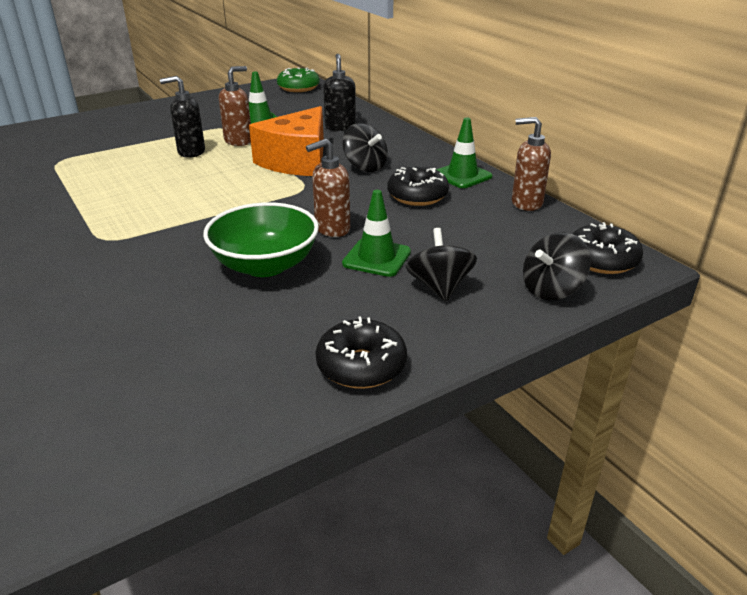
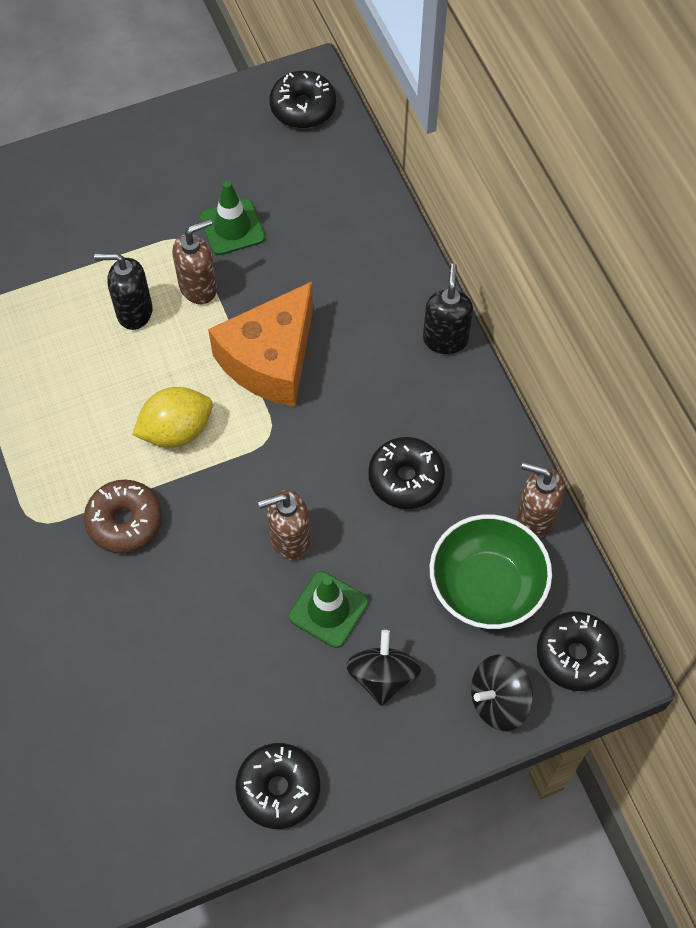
camera: 10 degrees right, 30 degrees up
(187, 232) = (125, 521): none -> brown donut
(228, 192) = (176, 430): none -> yellow lemon
(265, 265) = (206, 603): green bowl -> green bowl (486, 586)
(298, 88) = (303, 107): green donut -> black donut
(340, 127) = (344, 262): black soap dispenser -> black soap dispenser (445, 339)
(365, 166) = (356, 389): black spinning top -> none
(462, 175) = (476, 434): green traffic cone -> none

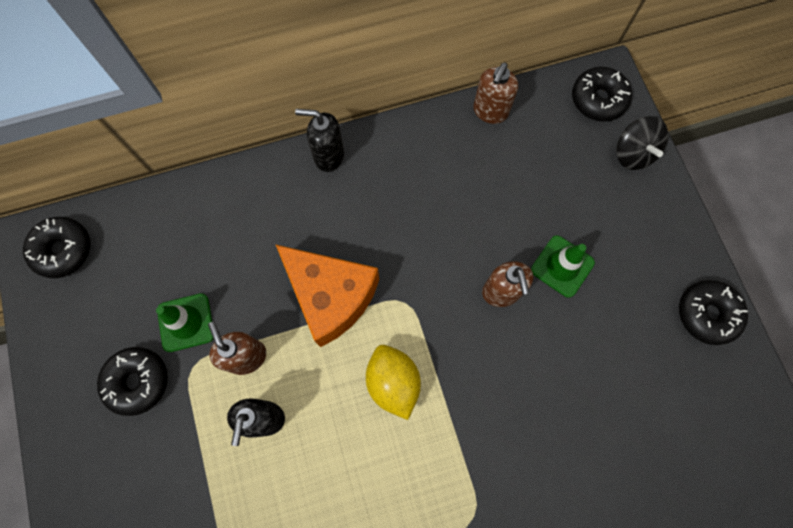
camera: 85 degrees left, 10 degrees up
(125, 521) = (478, 431): brown donut -> none
(382, 676) = (616, 231): black spinning top -> none
(406, 478) = (452, 198): black donut -> black donut (138, 381)
(486, 586) = (545, 151): green bowl -> none

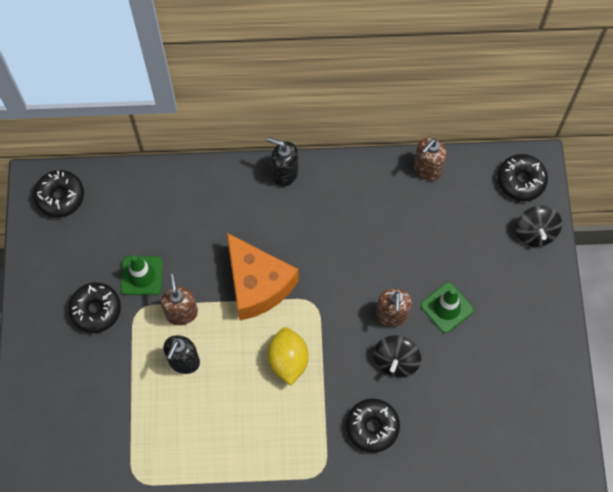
camera: 15 degrees right, 5 degrees down
(523, 348) = (395, 361): none -> black spinning top
(706, 314) = (550, 373): black donut -> black donut (372, 427)

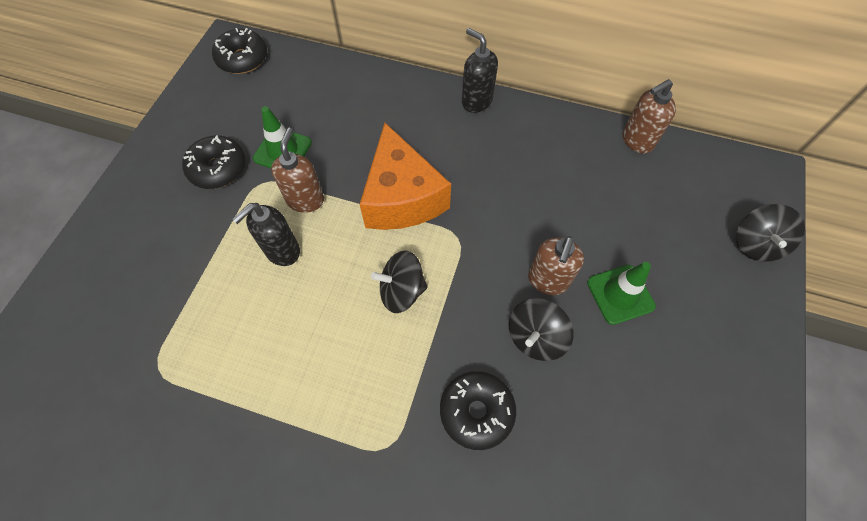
camera: 20 degrees right, 5 degrees down
(288, 360) = (401, 291): yellow lemon -> black spinning top
(521, 181) = (747, 184): black donut -> none

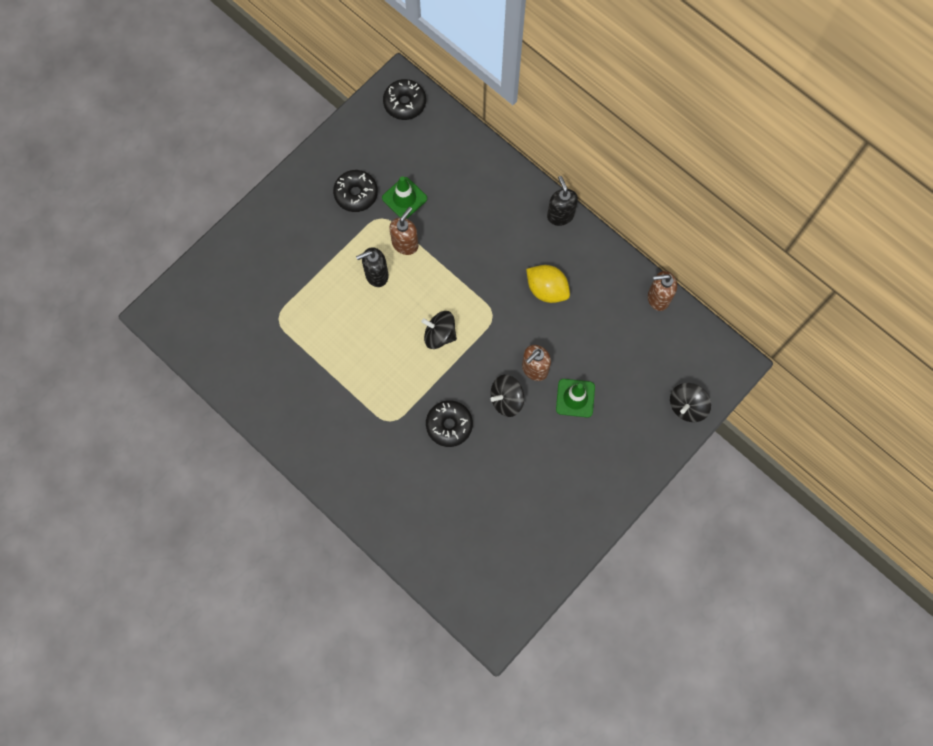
camera: 25 degrees right, 10 degrees up
(402, 197) = (469, 270): orange cheese -> none
(507, 182) = (546, 289): none -> yellow lemon

